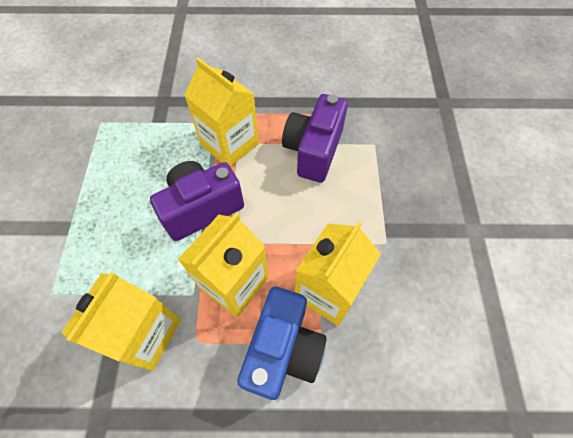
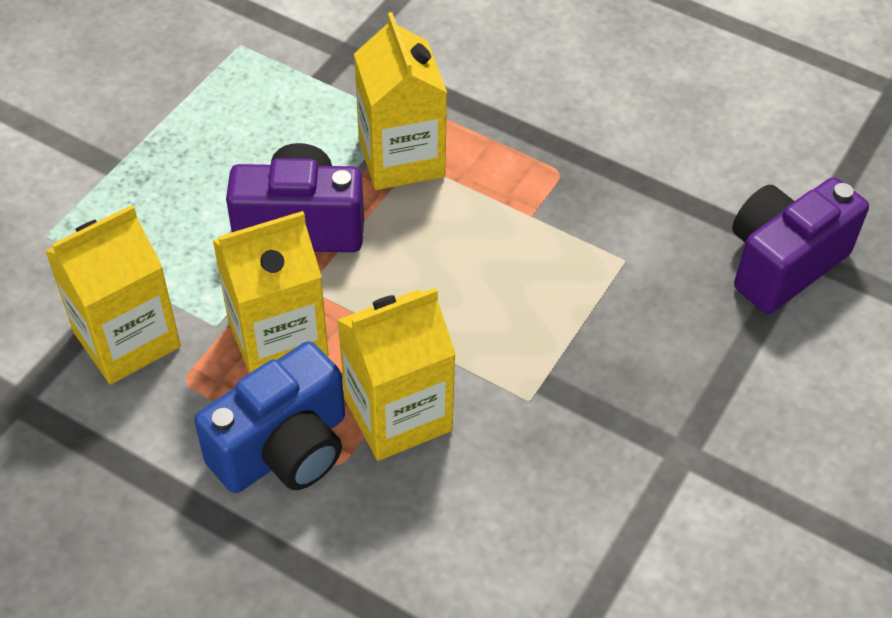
camera: 30 degrees right, 10 degrees down
(313, 151) = (520, 225): purple camera -> purple camera (782, 264)

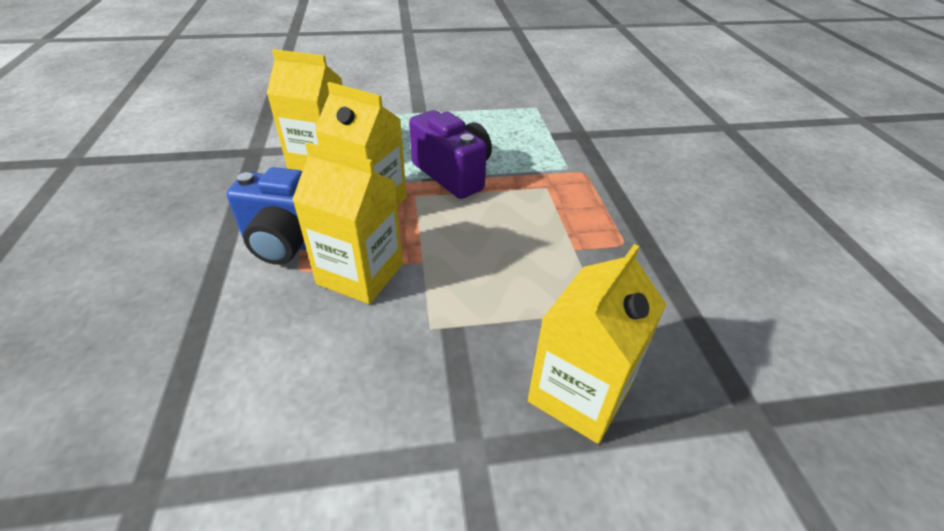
camera: 50 degrees right, 10 degrees down
(401, 158) = (543, 182): yellow carton -> yellow carton (579, 394)
(782, 264) = (726, 409): purple camera -> none

